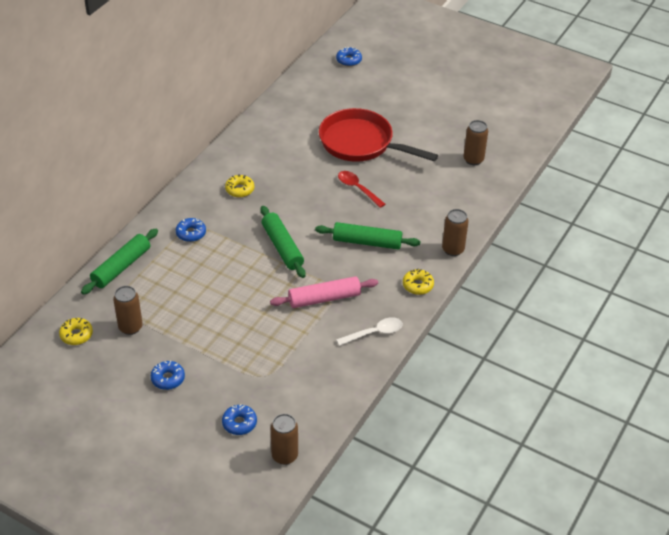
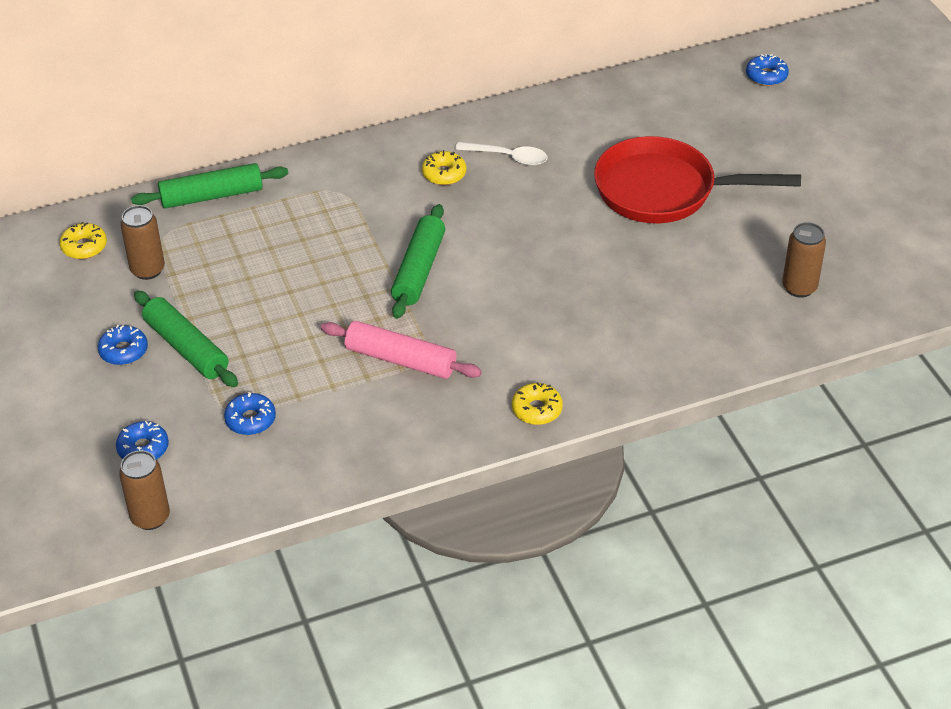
camera: 40 degrees right, 0 degrees up
(191, 233) = (330, 197): blue donut -> blue donut (250, 420)
(358, 189) = (594, 246): red spoon -> none
(361, 143) = (663, 190): red pan -> red pan turned 60 degrees counterclockwise
(367, 242) = (531, 320): green rolling pin -> green rolling pin (186, 348)
(374, 333) = (414, 437): white spoon -> white spoon (507, 157)
(453, 249) = (635, 390): brown can -> none

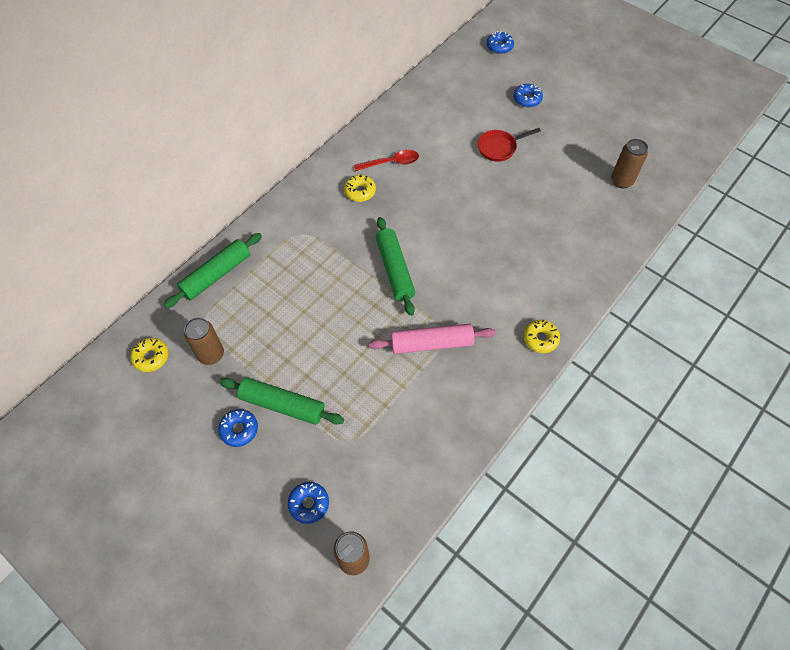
camera: 30 degrees left, 15 degrees up
(250, 420) = (367, 440): blue donut -> blue donut (527, 99)
(507, 157) = (391, 163): white spoon -> red spoon
(663, 190) = (499, 148): red pan -> red pan, size x0.48

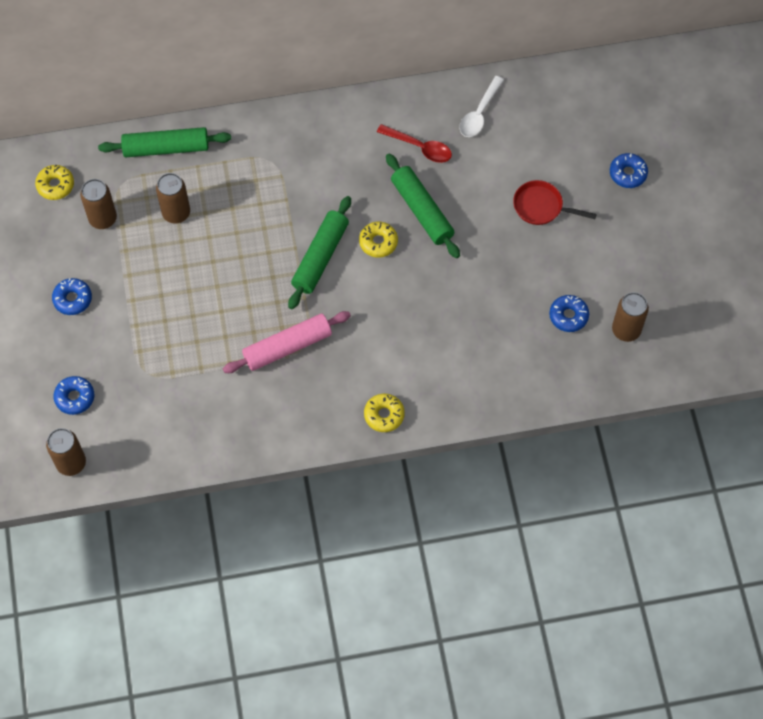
camera: 40 degrees right, 5 degrees up
(264, 312) = (176, 213): none -> brown can
(282, 405) = (122, 305): green rolling pin -> green rolling pin (422, 211)
(360, 191) = (362, 156): yellow donut -> yellow donut (378, 242)
(407, 121) = (479, 113): none -> white spoon
(431, 343) = (287, 347): pink rolling pin -> pink rolling pin turned 60 degrees counterclockwise
(499, 47) = (665, 91): blue donut -> blue donut (568, 316)

